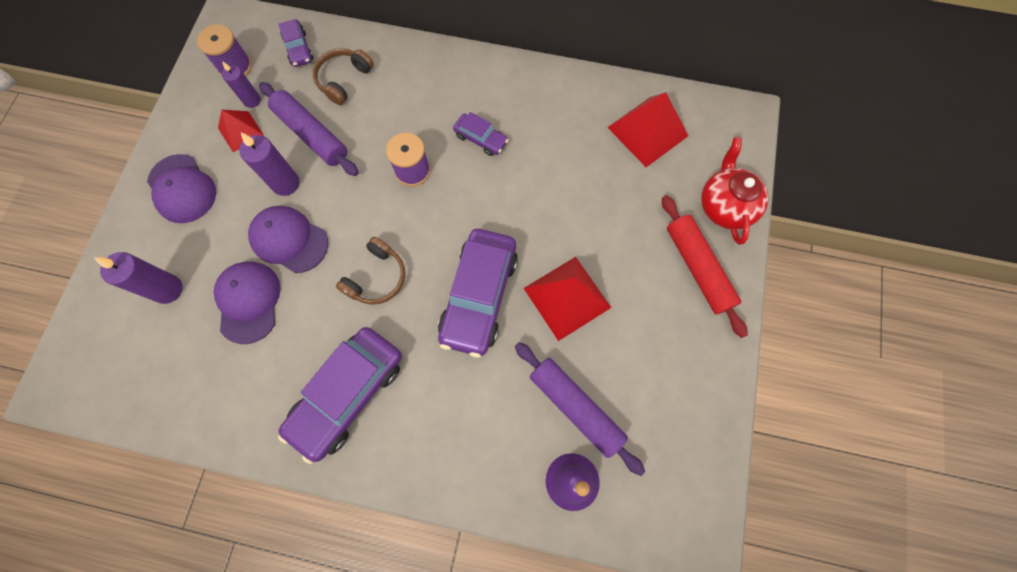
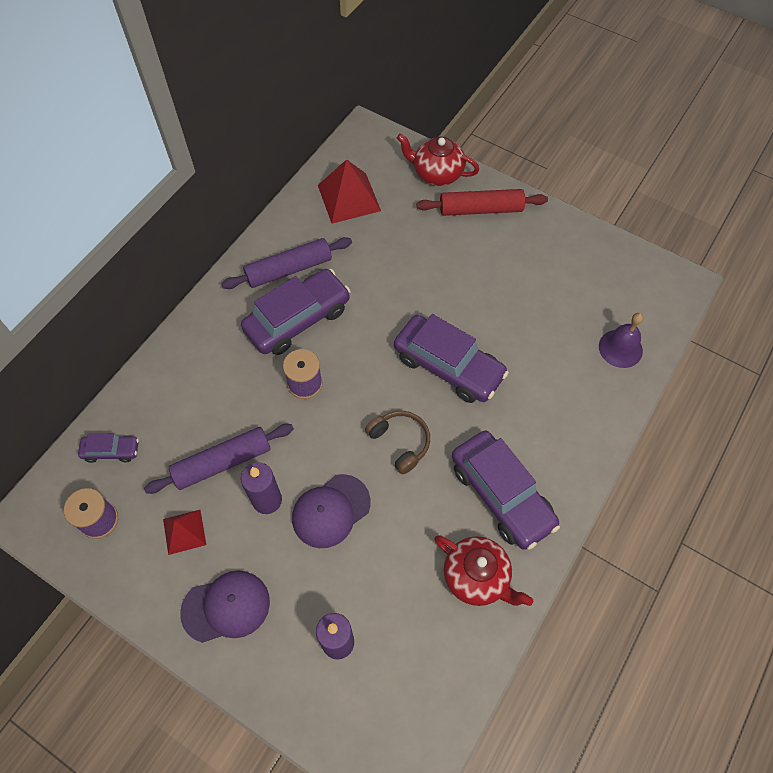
camera: 70 degrees left, 10 degrees down
(249, 302) = (381, 563): purple cap -> none
(252, 100) = (152, 512): purple candle -> none
(255, 395) = (477, 577): none -> red teapot
(343, 80) = (173, 417): brown headphones -> none
(481, 139) = (297, 319): purple car -> purple car, size x2.06
(567, 297) = (473, 303): red pyramid -> none
(575, 407) = (564, 327): purple rolling pin -> purple rolling pin (289, 269)

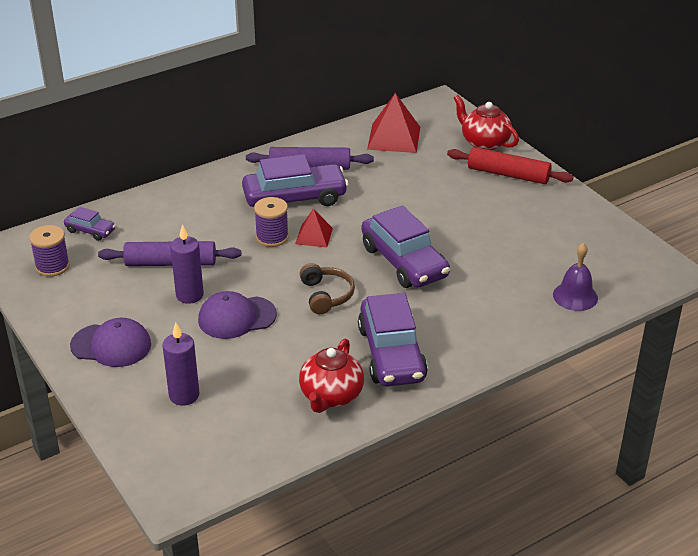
camera: 25 degrees right, 25 degrees down
(184, 531) = (111, 293): red pyramid -> red pyramid (314, 236)
(477, 577) = (331, 396): red teapot -> red teapot turned 45 degrees clockwise

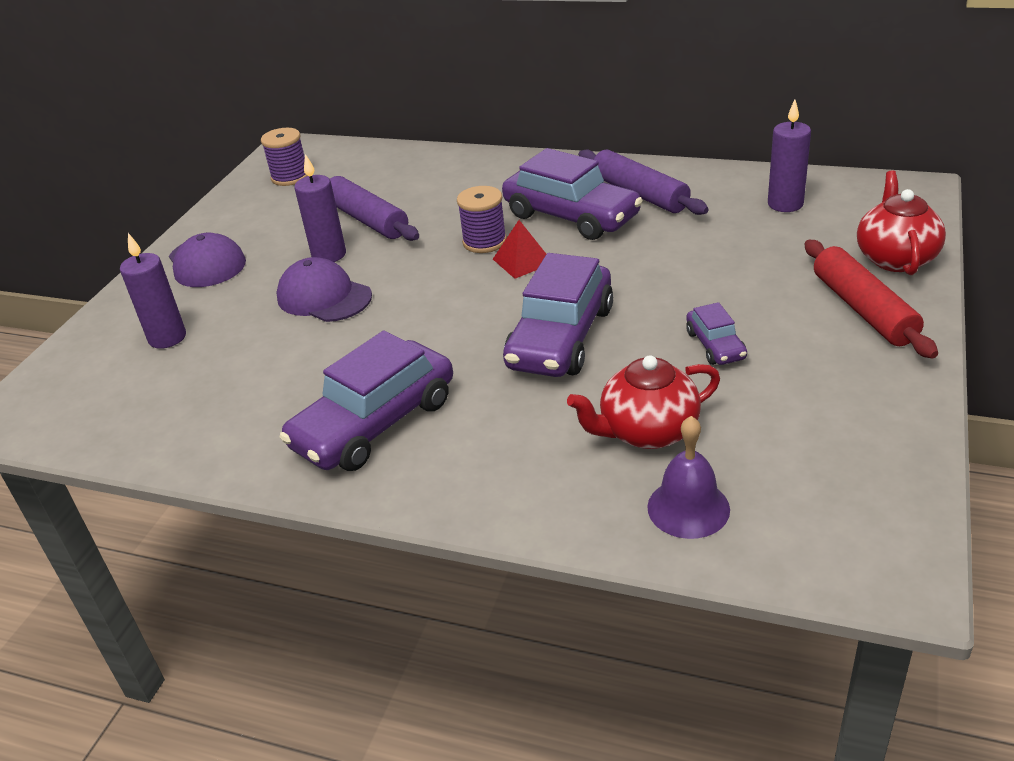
camera: 55 degrees right, 0 degrees up
(90, 231) = (364, 162): purple car -> purple car (715, 345)
(326, 295) = (428, 324): brown headphones -> none
(331, 396) = (251, 424): red teapot -> red teapot (647, 431)
(394, 138) = (785, 204): red pyramid -> purple candle

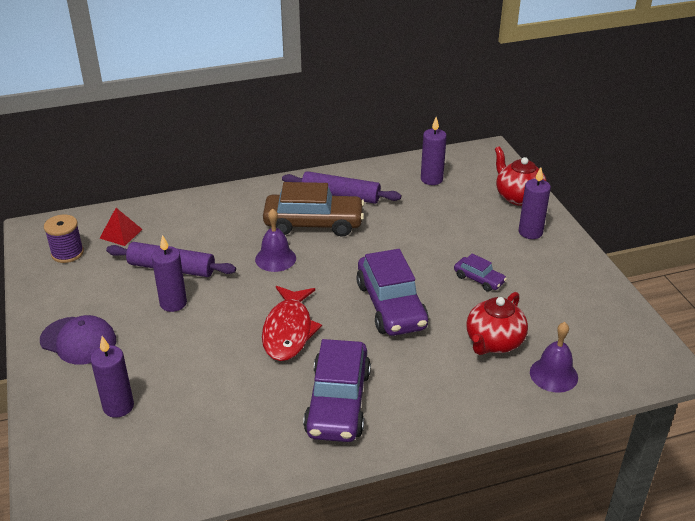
camera: 40 degrees left, 0 degrees up
(324, 297) = (205, 334): purple cap -> none
(410, 324) = (288, 331): none -> red fish
(484, 242) = (275, 258): purple spool -> purple bell
(523, 261) = (315, 264): red pyramid -> red pyramid (121, 233)
(571, 216) = (313, 223): purple car -> brown car
(863, 309) = (530, 232): red rolling pin -> purple candle

